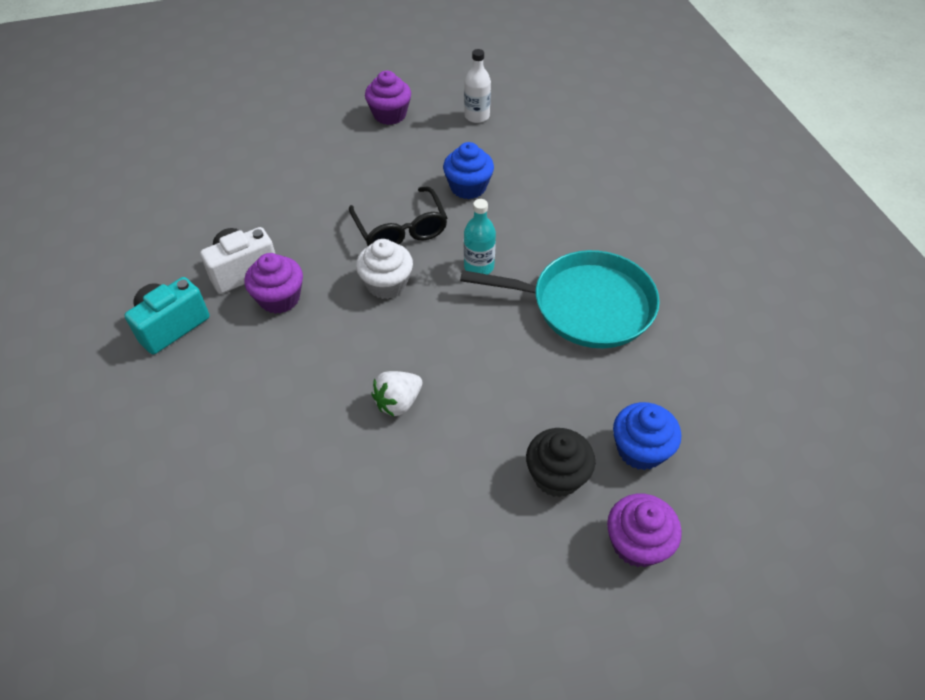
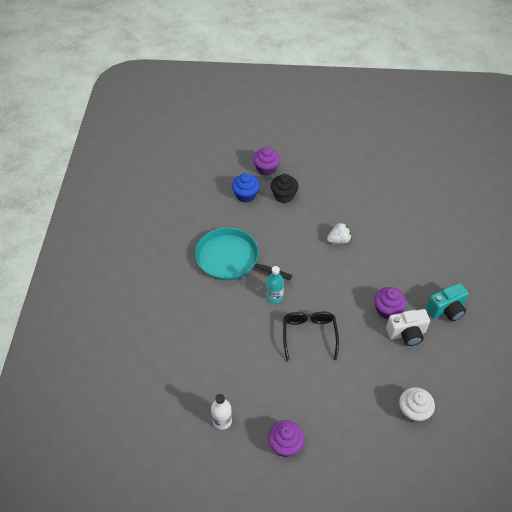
camera: 160 degrees left, 0 degrees up
(386, 284) = (327, 301): white cupcake -> white cupcake (413, 411)
(468, 187) = (256, 355): blue cupcake -> none

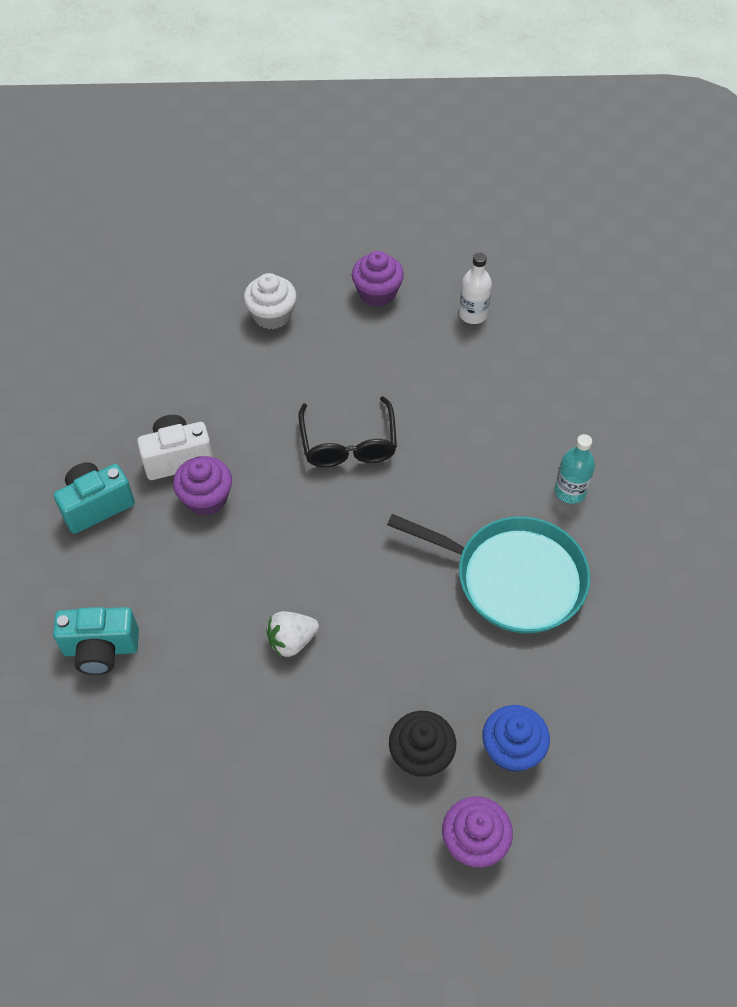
camera: 175 degrees right, 5 degrees up
(274, 297) = (416, 507): turquoise bottle -> turquoise bottle (570, 491)
(413, 411) = (186, 345): white cupcake -> white cupcake (272, 315)
(427, 243) = (101, 649): none -> turquoise camera

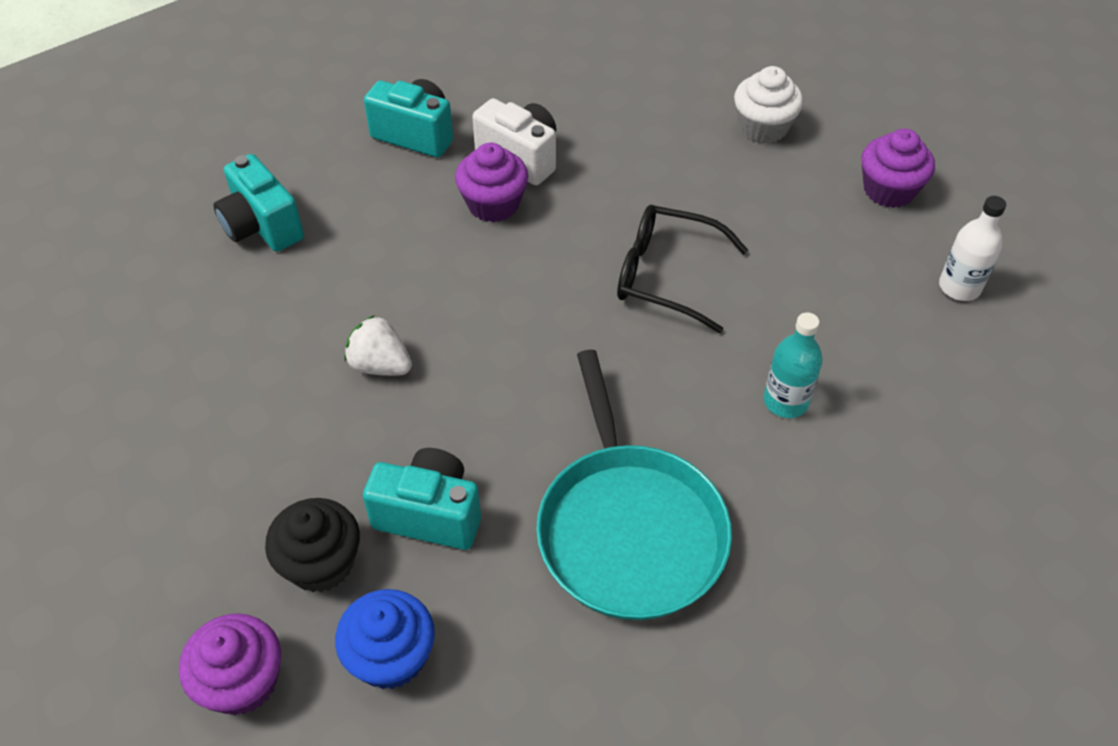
camera: 55 degrees right, 5 degrees down
(348, 443) = (666, 276): black glasses -> black glasses turned 60 degrees clockwise
(429, 675) = (429, 514): none -> turquoise camera
(570, 491) = (808, 523): turquoise bottle -> turquoise bottle (785, 401)

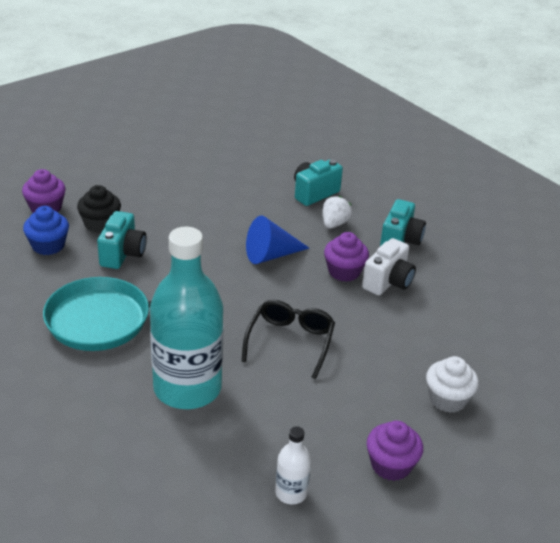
camera: 85 degrees right, 15 degrees down
(380, 365) = (217, 235): white strawberry -> white strawberry (334, 224)
(444, 291) = (271, 255): none -> blue cone
(785, 401) = (187, 388): turquoise bottle -> turquoise bottle, size x2.34

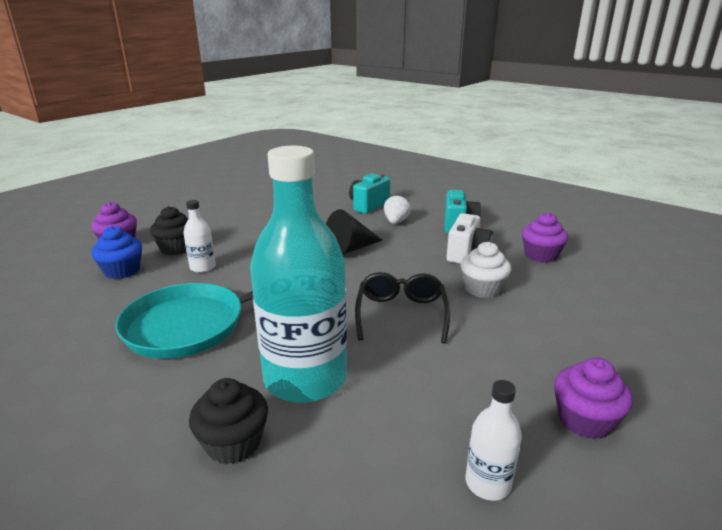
camera: 10 degrees left, 10 degrees down
(122, 254) = (203, 267): turquoise camera -> white bottle
(122, 429) = (233, 443): none -> black cupcake
(271, 255) = (349, 249): blue cone -> black cone
(344, 271) = (423, 252): purple cupcake -> purple cupcake (541, 255)
(448, 399) = (591, 339): white cupcake -> white cupcake (482, 289)

